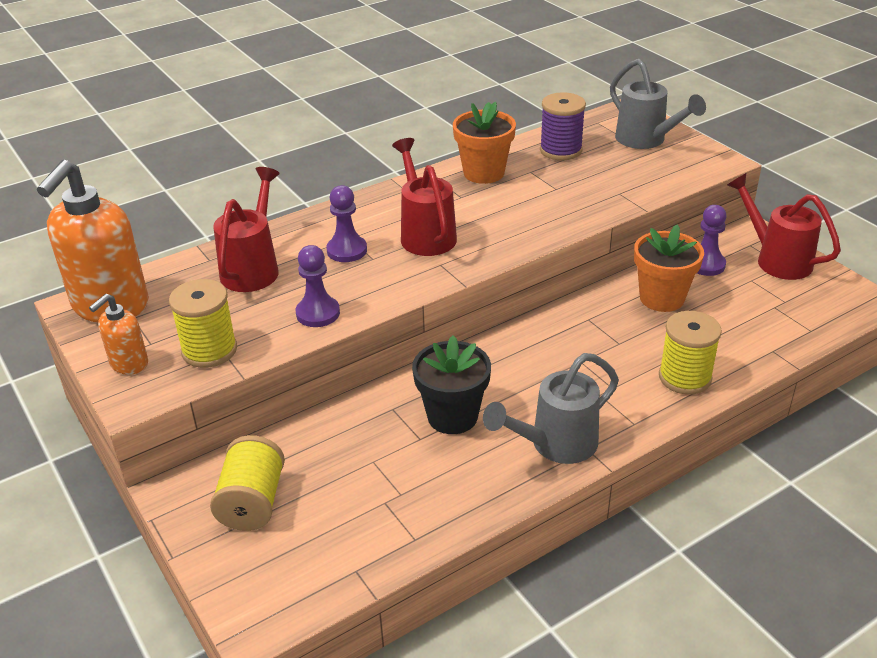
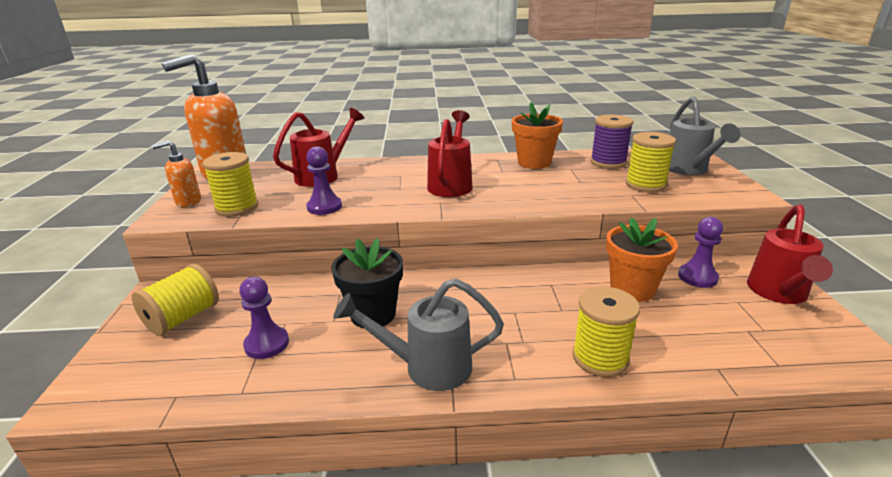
camera: 30 degrees right, 10 degrees down
(347, 250) = (389, 180): purple pawn -> purple pawn (267, 344)
(622, 175) = (645, 185): none -> yellow spool
(776, 259) = (778, 293): red watering can -> red watering can turned 150 degrees counterclockwise

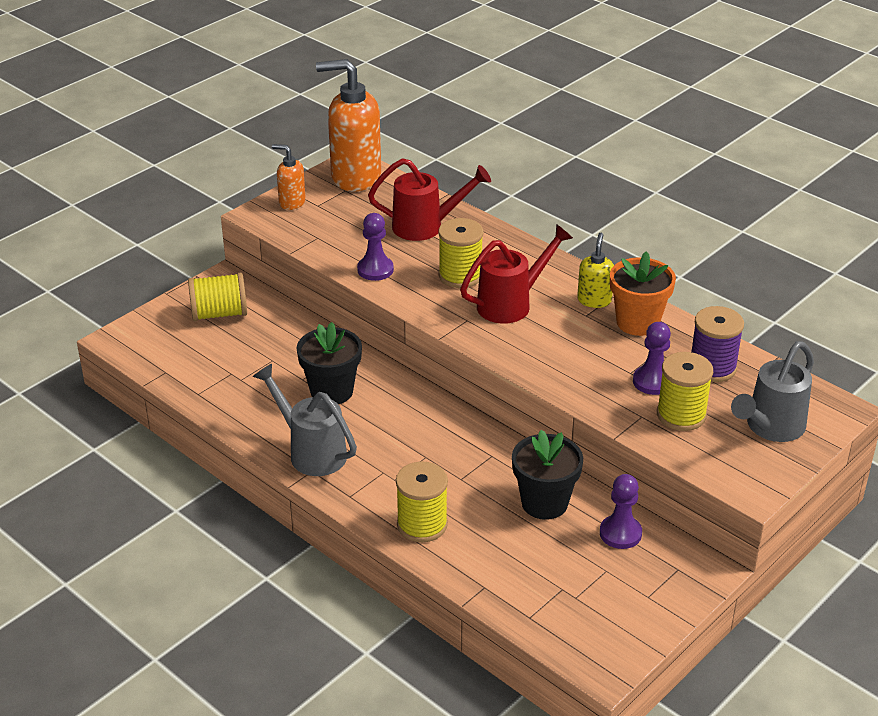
camera: 45 degrees right, 10 degrees up
(237, 208) = (316, 231): yellow spool -> yellow spool (460, 275)
(267, 344) = (244, 369): purple pawn -> purple pawn (652, 382)
(492, 164) = (594, 300): none -> yellow soap dispenser
(632, 289) = (544, 503): orange flower pot -> black flower pot
(778, 293) = (656, 591): red watering can -> none

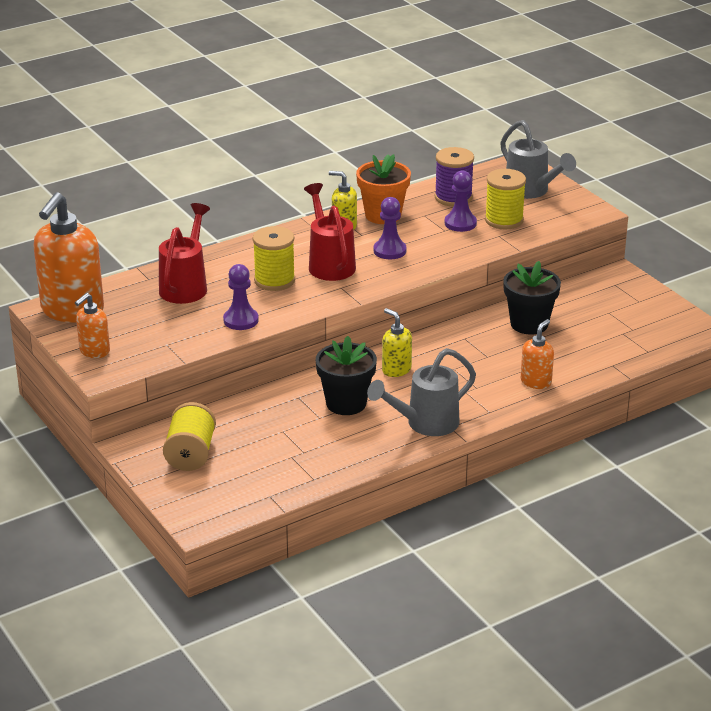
camera: 75 degrees left, 5 degrees down
(406, 415) = (396, 370): none -> yellow soap dispenser
(422, 524) = (536, 382): yellow spool -> orange soap dispenser
(620, 533) = (572, 299): purple pawn -> purple pawn (389, 251)

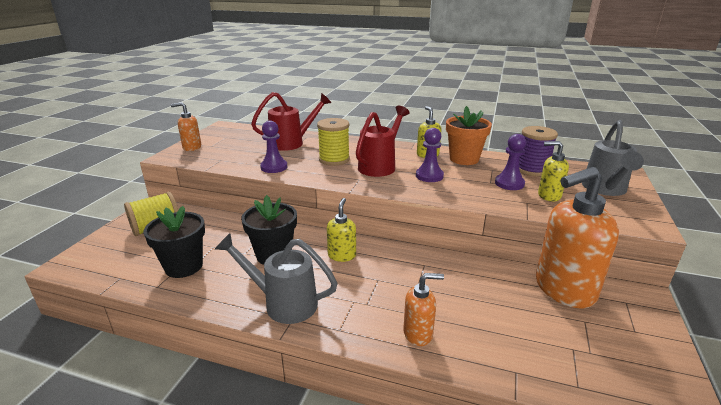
camera: 50 degrees right, 5 degrees down
(72, 311) = (229, 131): orange soap dispenser -> orange soap dispenser (563, 289)
(504, 220) = (548, 196): yellow spool -> yellow soap dispenser
(529, 324) = (491, 285): black flower pot -> black flower pot (184, 266)

